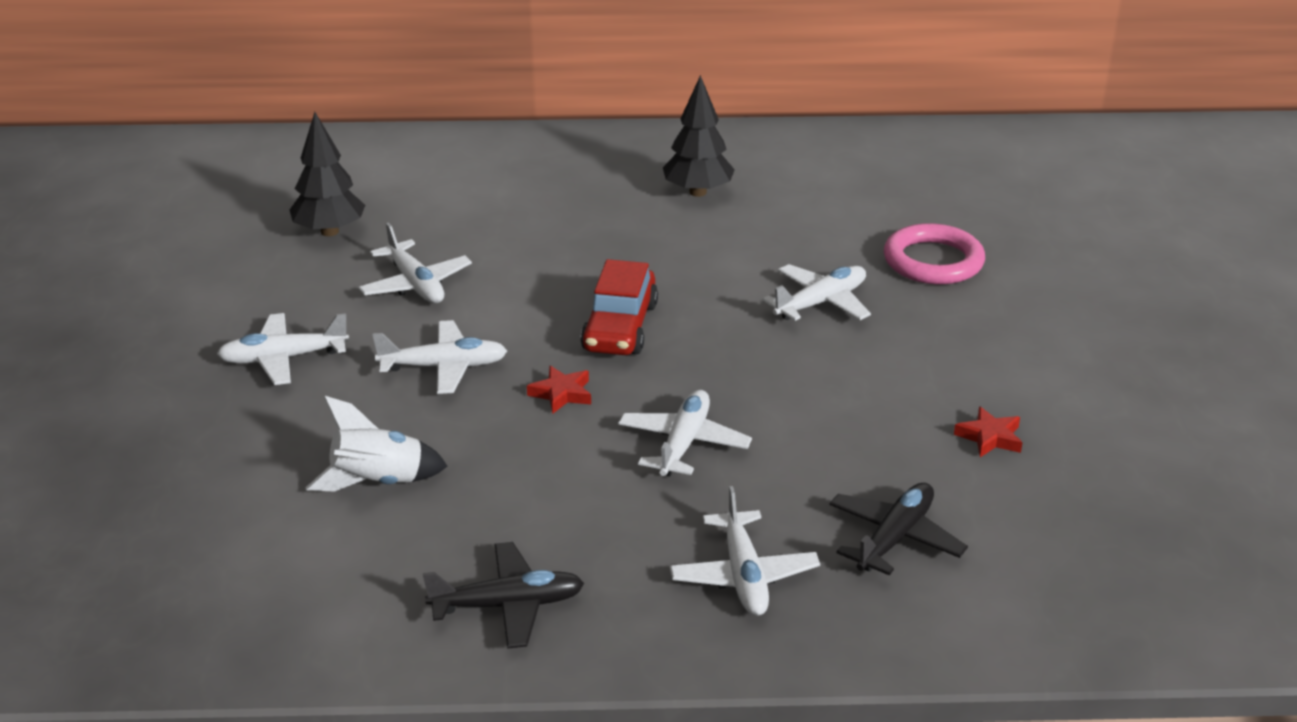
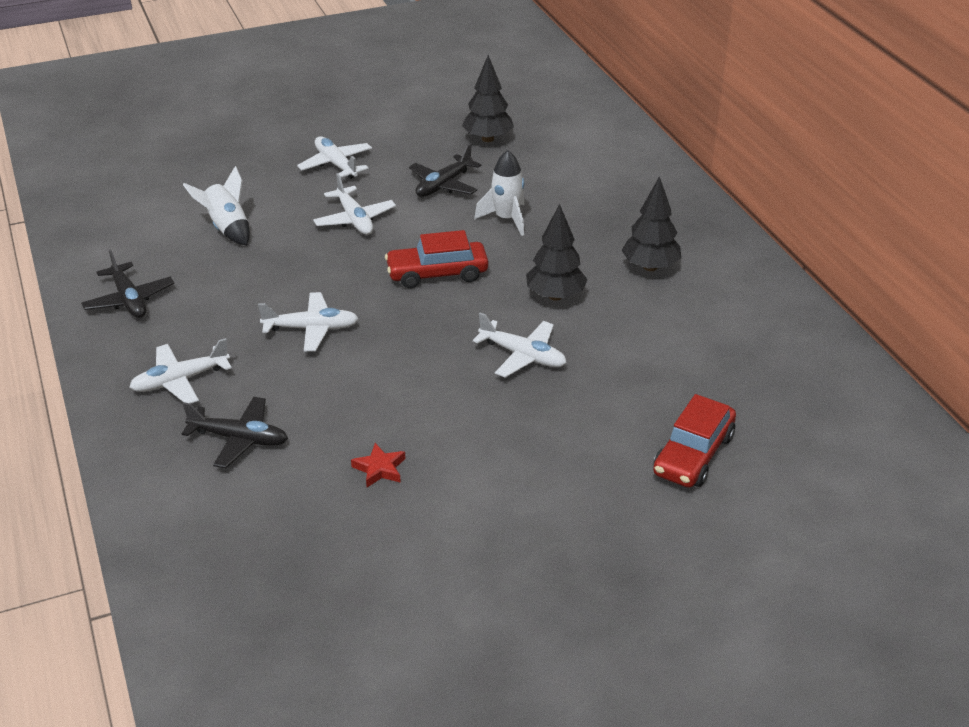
camera: 70 degrees right, 5 degrees up
(415, 284) = (443, 185): white plane -> black plane
(533, 257) = (506, 219): none -> white rocket
(562, 393) = (346, 269): red star -> none
(717, 259) = (555, 296): none -> black tree
(933, 261) = (624, 403): pink ring -> none
(1029, 244) = (693, 455): none -> red car

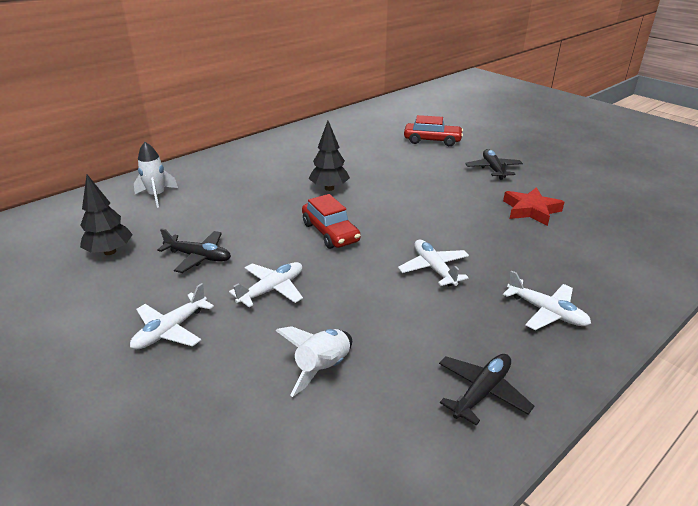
camera: 110 degrees left, 5 degrees down
(239, 439) = (567, 264): black plane -> black plane (493, 169)
(380, 469) = (531, 210): red star -> red star, size x1.75
(506, 219) = (243, 219): white rocket -> white rocket (157, 196)
(523, 356) = (396, 188): white plane -> none
(650, 267) = (281, 166): black tree -> none

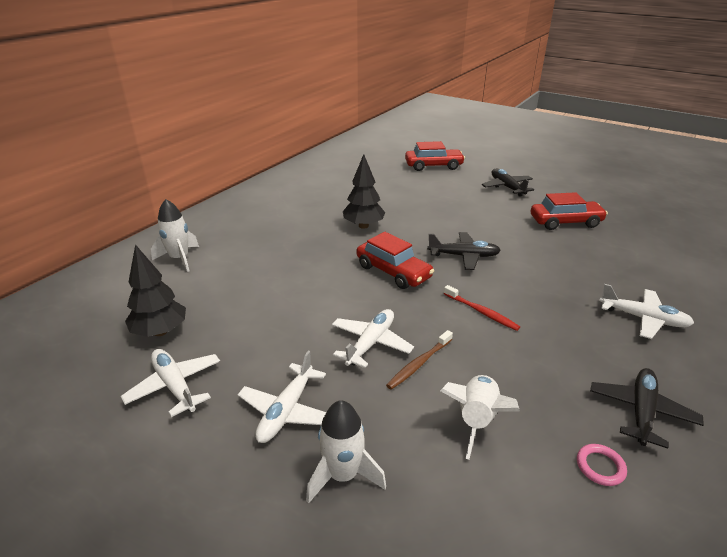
camera: 15 degrees left, 0 degrees up
(185, 387) = (343, 475): none -> white rocket
(198, 257) = (268, 320): black plane -> black plane (464, 256)
(302, 314) = (419, 364): none -> brown toothbrush
(388, 280) = (481, 312): none -> red toothbrush
(408, 428) = (600, 467): none -> pink ring
(434, 268) = (516, 293): white plane -> white plane (175, 386)
(531, 210) = (565, 222): red star -> red car

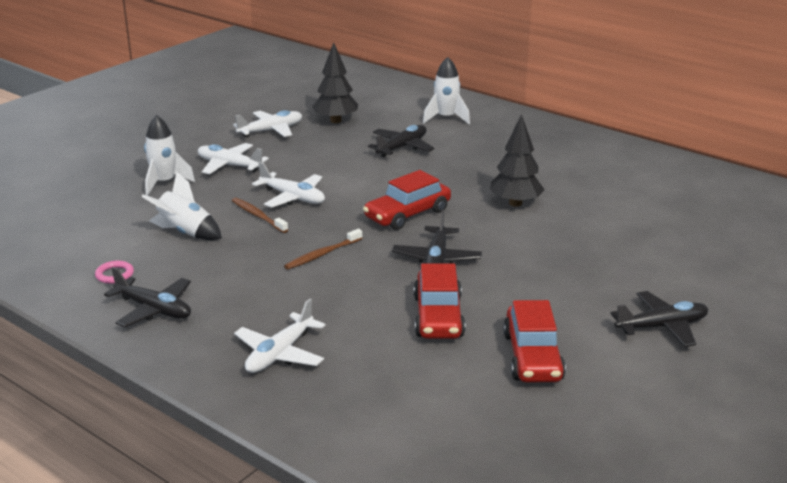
camera: 95 degrees right, 5 degrees down
(248, 281) = (402, 147): none -> black plane
(433, 166) = (738, 269): red car -> red car (438, 316)
(481, 312) = (322, 254): red toothbrush -> brown toothbrush

